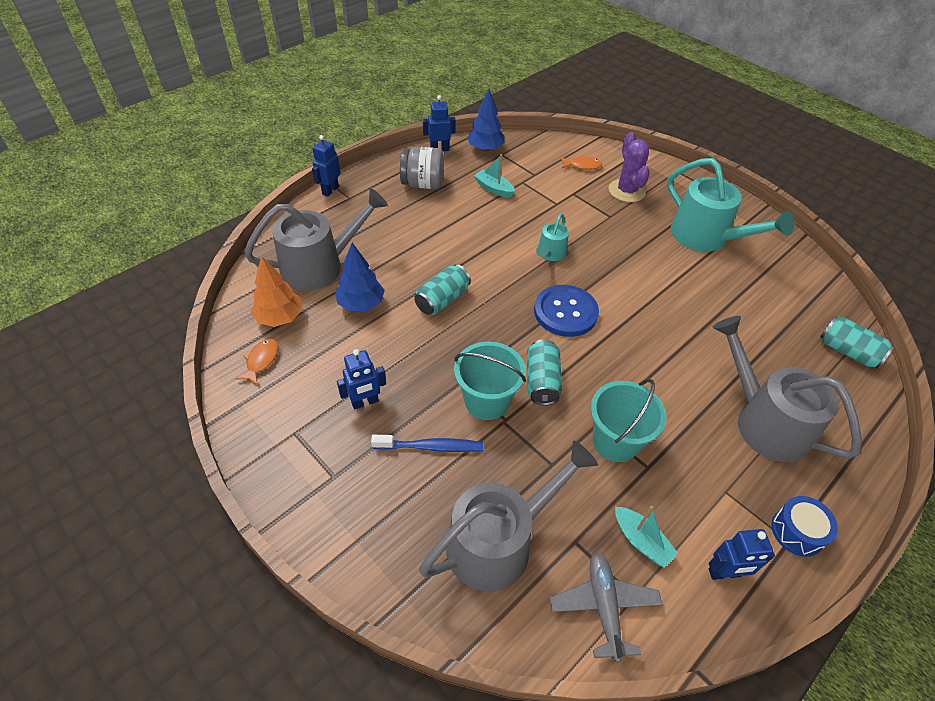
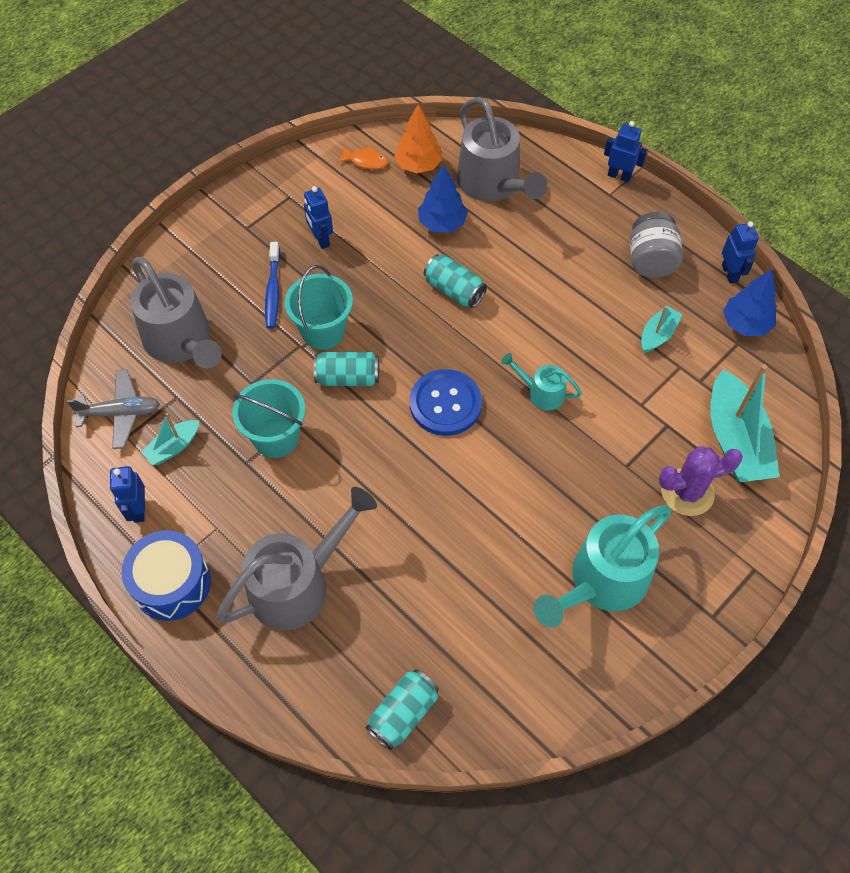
camera: 90 degrees right, 10 degrees up
(582, 165) = (735, 440): orange fish -> turquoise boat
(797, 531) = (172, 583): blue drum -> blue drum, size x1.58

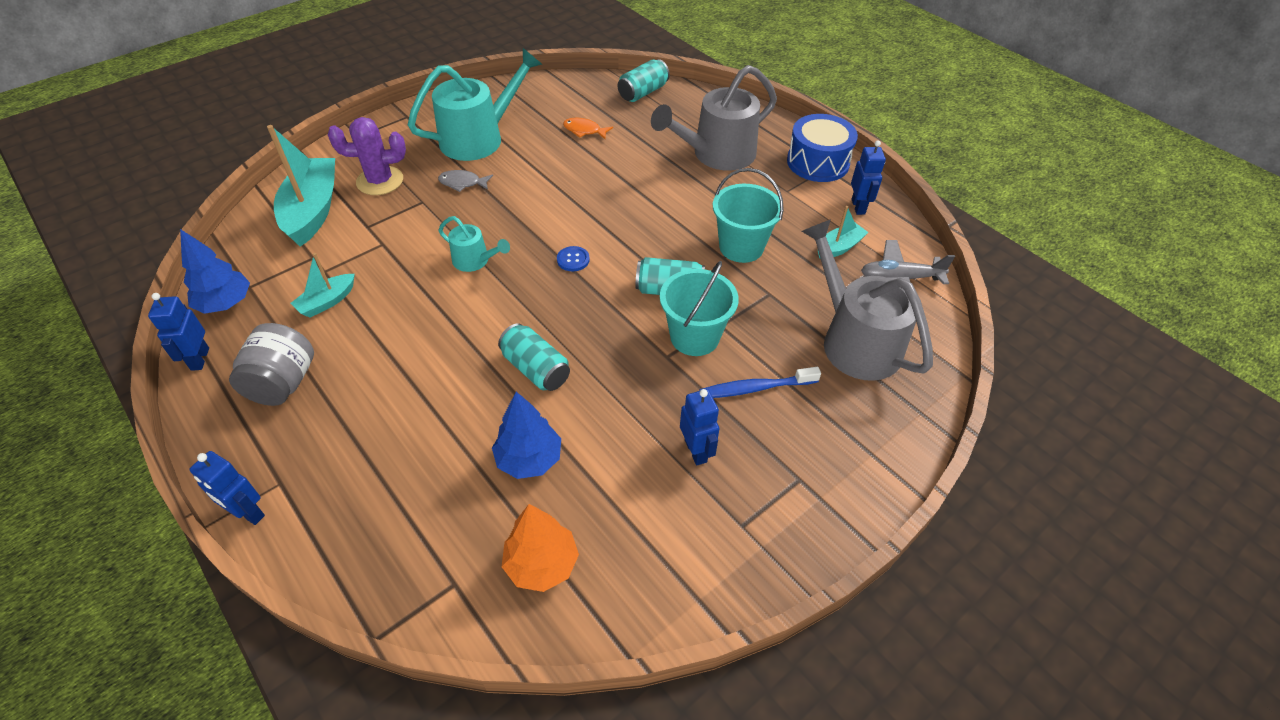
camera: 175 degrees left, 10 degrees down
(273, 291) = (755, 388): blue toothbrush -> blue toothbrush turned 105 degrees counterclockwise
(365, 161) = (623, 580): orange fish -> orange fish (584, 130)
(445, 404) = (573, 260): blue button -> blue button, size x0.45
(493, 185) = (439, 515): grey watering can -> none
(593, 499) = (463, 183): none -> grey fish

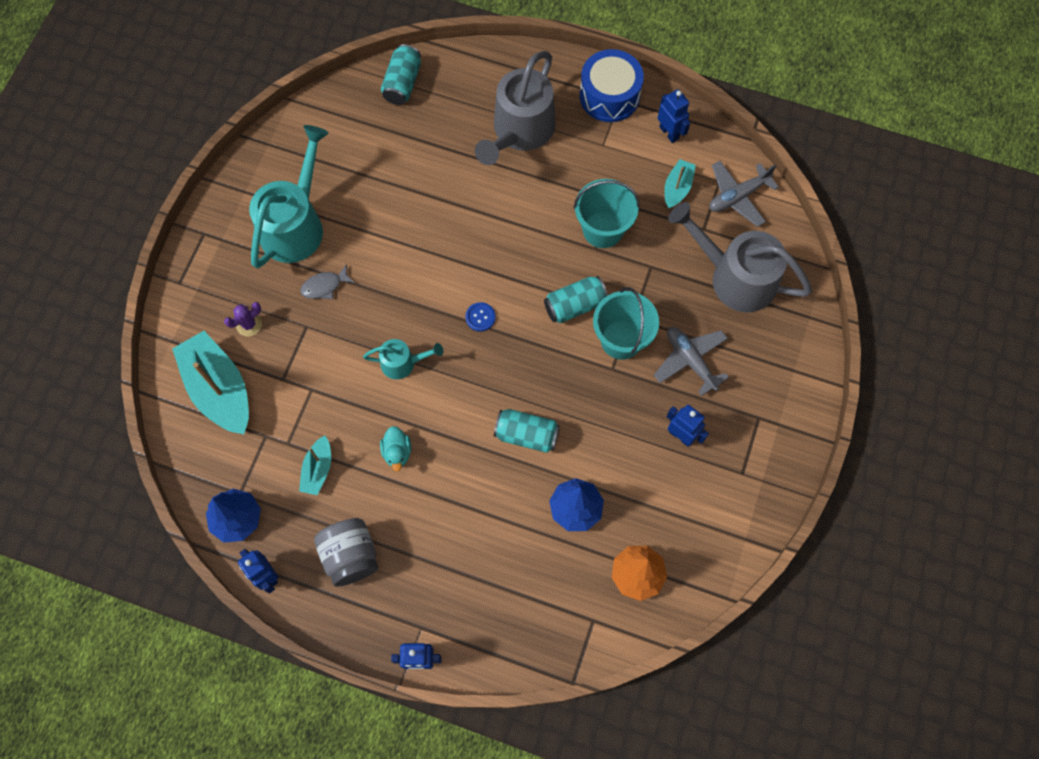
camera: 30 degrees left, 20 degrees up
(380, 181) = (249, 324): purple cactus -> purple cactus, size x0.56
(405, 323) = (397, 452): none -> turquoise duck
(584, 130) = (384, 163): orange fish -> none
(755, 388) = (690, 360): blue toothbrush -> grey plane

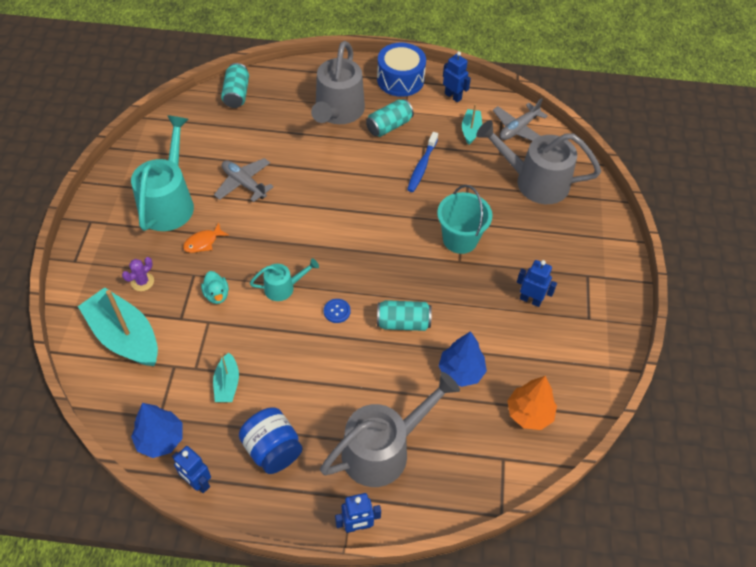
camera: 15 degrees left, 15 degrees down
(324, 286) = (203, 242): grey fish -> orange fish
(351, 556) = (273, 450): grey jar -> blue jar
(397, 452) = (295, 357): turquoise duck -> turquoise duck (217, 295)
(468, 581) = (384, 449): none -> grey watering can
(480, 317) = (340, 243): blue button -> blue button (337, 311)
(575, 305) = (415, 222): turquoise can -> turquoise can (389, 126)
(602, 229) = (422, 166): turquoise bucket -> blue toothbrush
(690, 360) = (519, 244): grey plane -> grey plane (244, 184)

